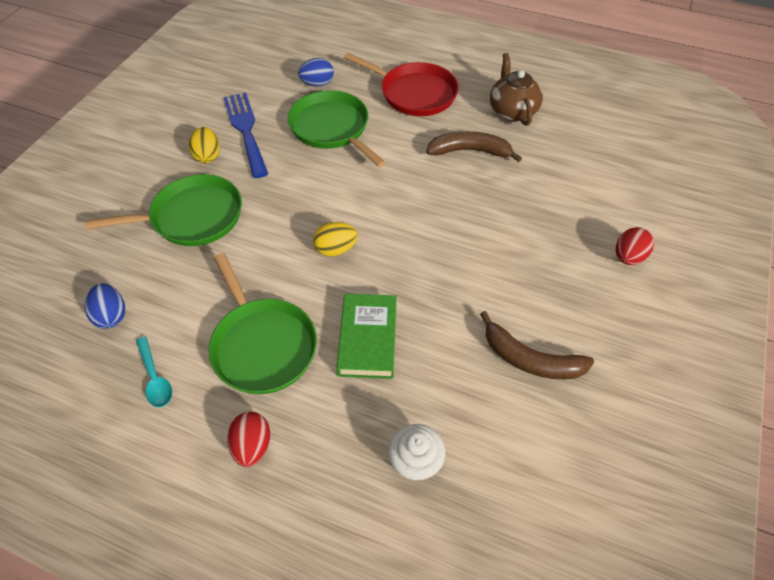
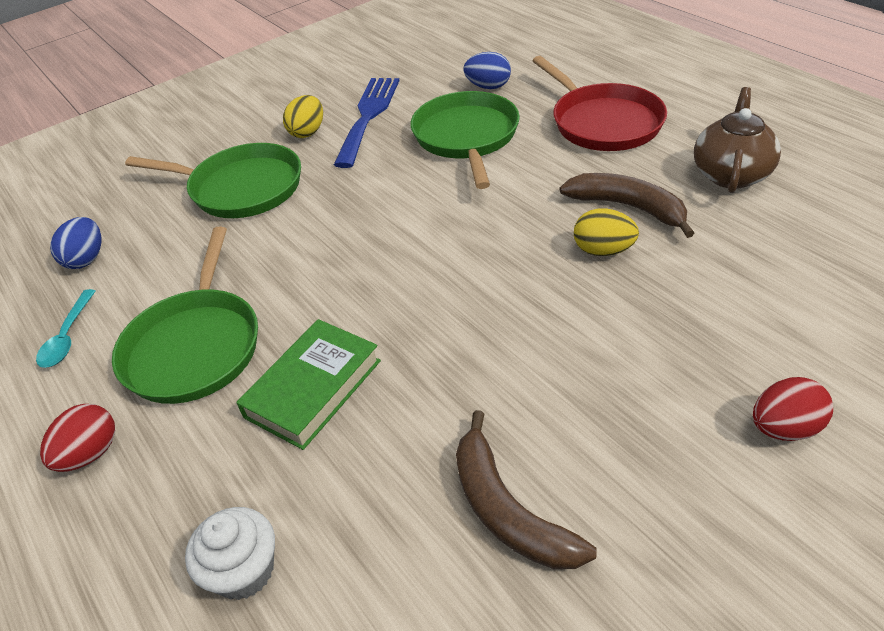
camera: 35 degrees right, 10 degrees down
(336, 249) = (362, 270): yellow egg -> yellow egg (603, 251)

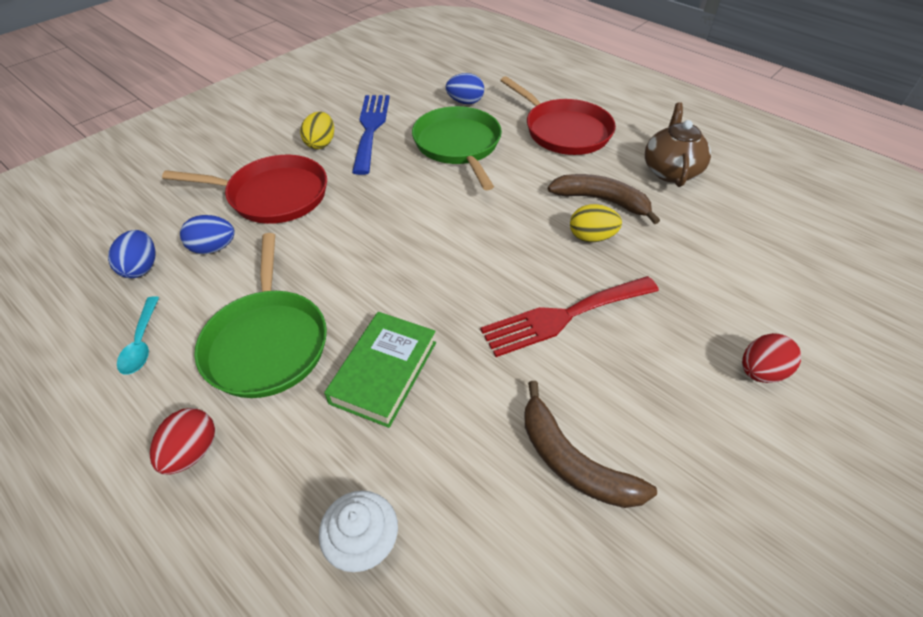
camera: 15 degrees left, 5 degrees up
(164, 242) = (214, 248): none -> blue egg
(241, 188) = (273, 195): green pan -> red pan
(543, 342) = (564, 316): none -> red fork

